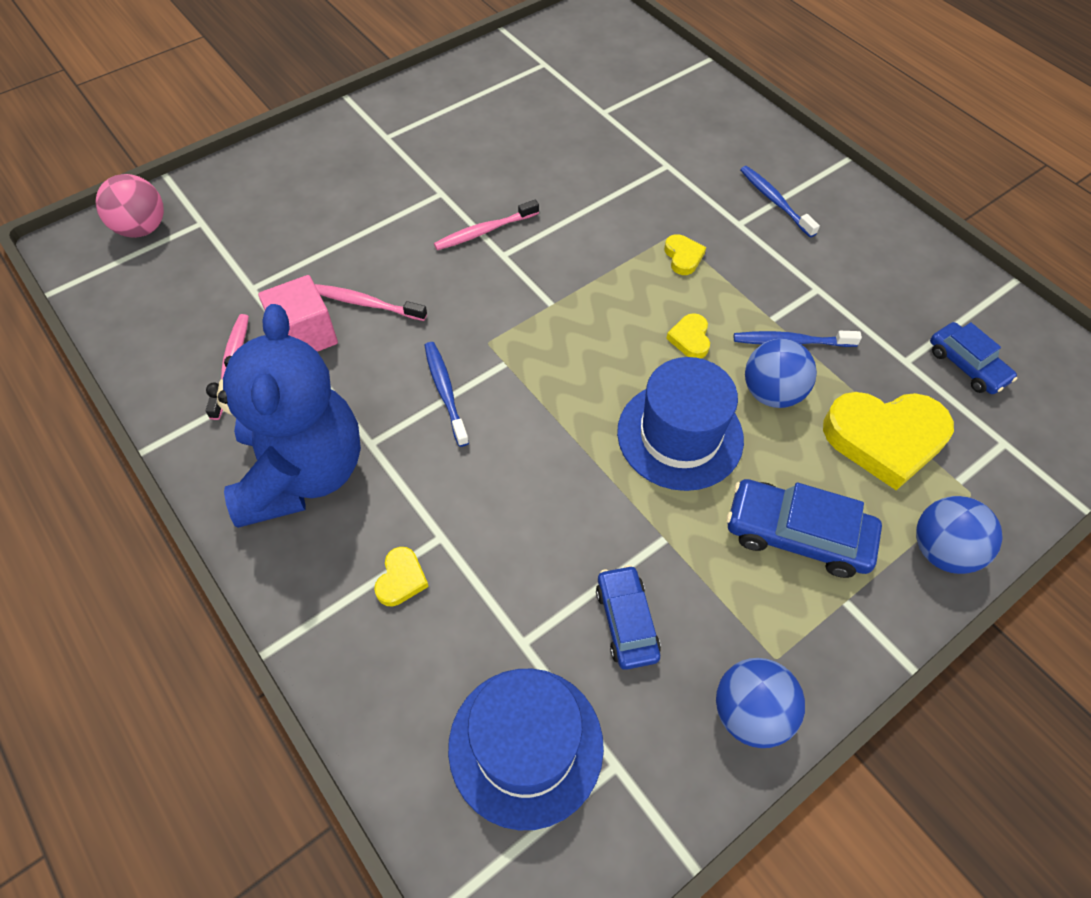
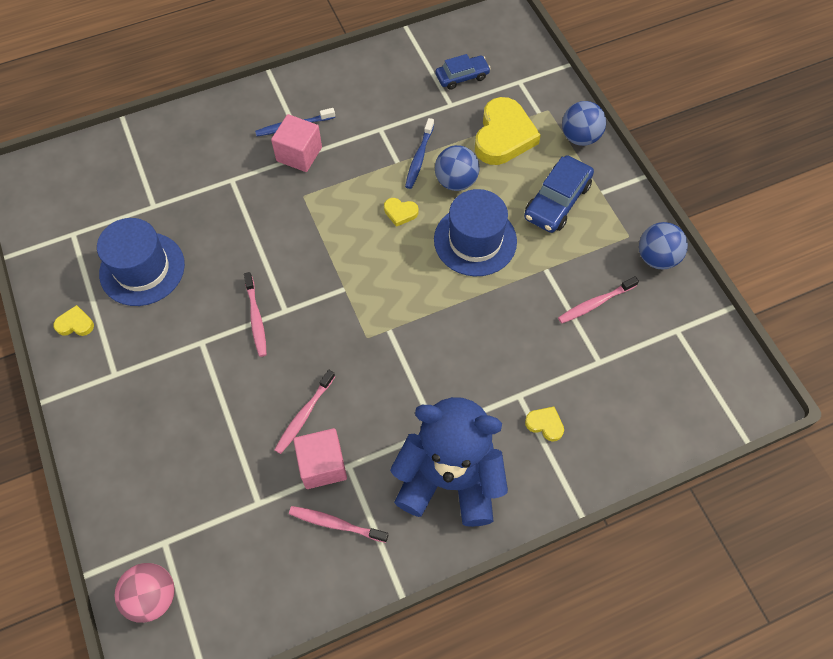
camera: 75 degrees left, 5 degrees up
(445, 392) = (404, 373): blue toothbrush -> none
(526, 746) = (660, 373): blue hat -> blue hat (142, 269)
(626, 621) = (595, 303): blue car -> pink toothbrush
(683, 257) = (327, 196): yellow heart -> yellow heart (75, 324)
(734, 216) = (299, 154): none -> pink cube

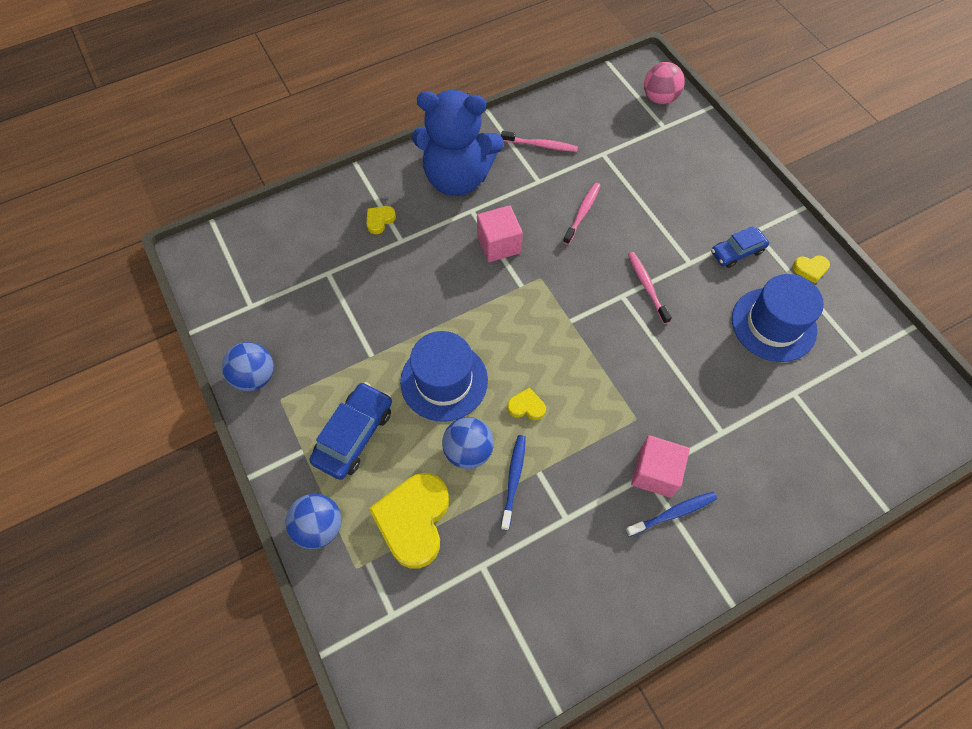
camera: 175 degrees right, 0 degrees up
(322, 465) = (559, 180): pink cube -> pink cube (499, 244)
(462, 76) = (469, 616): blue car -> blue car (737, 252)
(545, 424) = (379, 220): yellow heart -> yellow heart turned 105 degrees clockwise
(595, 303) = (325, 325): pink toothbrush -> none

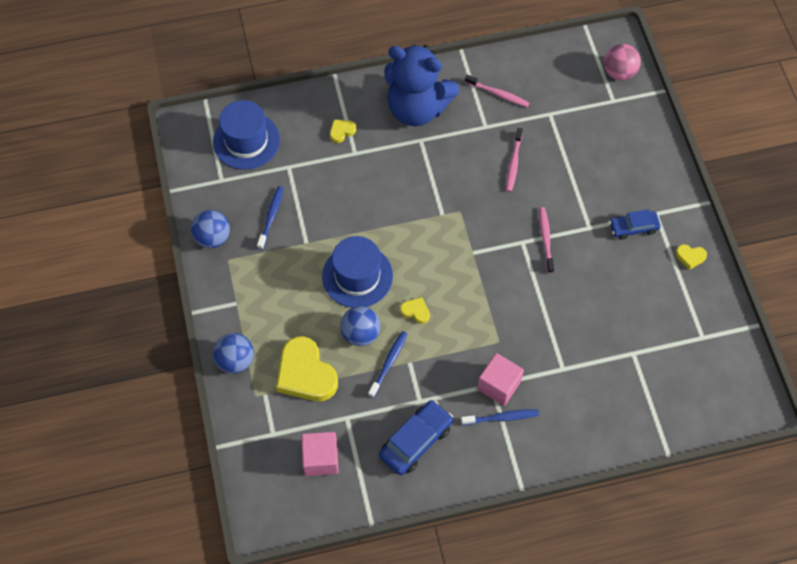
camera: 15 degrees right, 0 degrees up
(321, 335) = (271, 217): none -> blue toothbrush
(354, 435) = (277, 300): blue car -> blue car (416, 441)
(413, 520) = (305, 373): yellow heart -> yellow heart turned 60 degrees counterclockwise
(499, 244) = (434, 175): pink cube -> pink cube (321, 459)
(582, 213) = (513, 163): pink toothbrush -> pink toothbrush turned 150 degrees clockwise
(773, 324) = (639, 295): blue hat -> blue hat (246, 141)

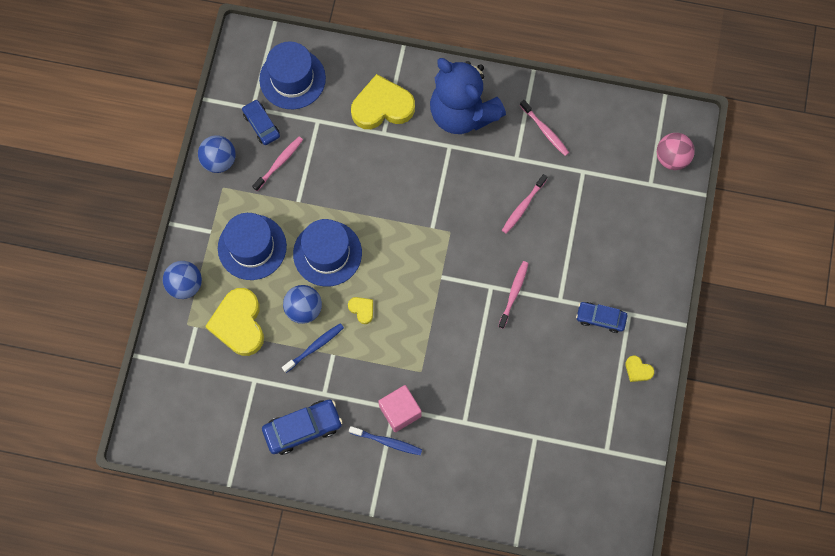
camera: 25 degrees right, 10 degrees up
(237, 191) = (261, 125): none -> blue car
(271, 217) = (279, 163): blue toothbrush -> pink toothbrush
(283, 300) = (252, 247): none -> blue hat
(321, 459) = (215, 406): pink cube -> none
(342, 131) = (382, 106): yellow heart -> yellow heart, size x2.24

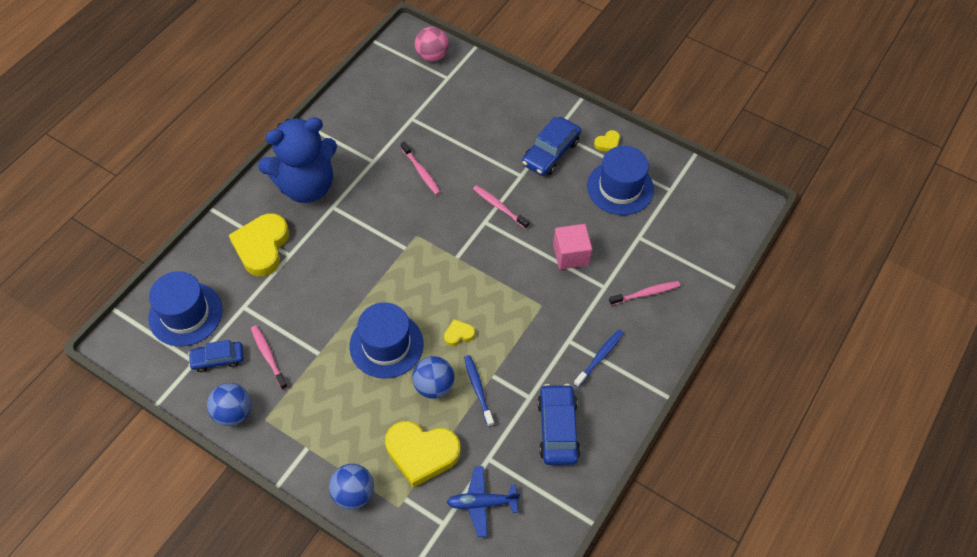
camera: 70 degrees left, 15 degrees down
(213, 389) = (482, 503): none -> blue plane
(252, 247) = (345, 412): blue hat -> blue hat (620, 188)
(400, 411) = (574, 336): pink cube -> pink cube (571, 255)
(545, 130) = (359, 131): pink toothbrush -> pink toothbrush (645, 293)
(600, 318) = (550, 152): blue car -> blue car, size x1.52

